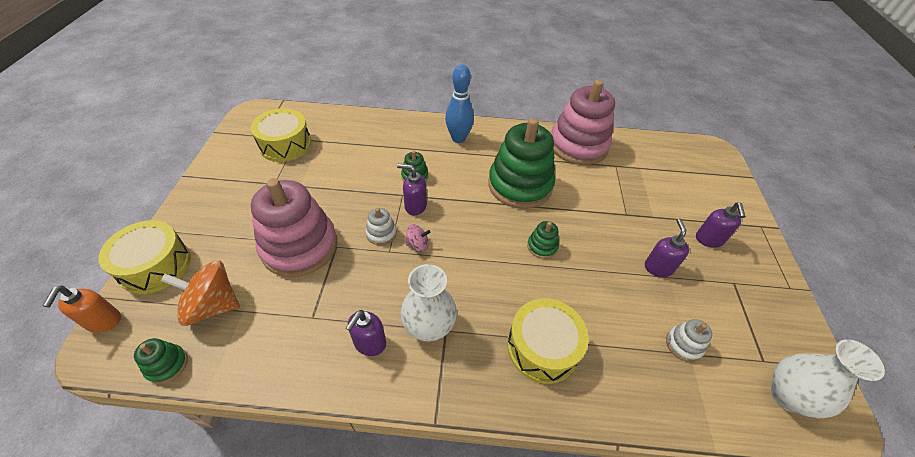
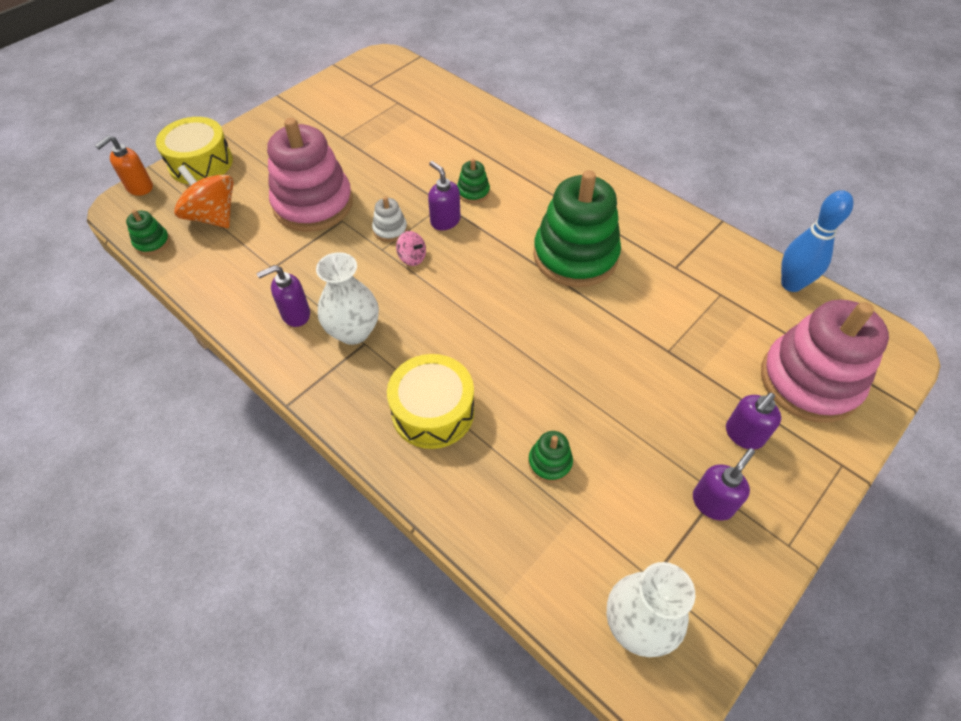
camera: 40 degrees right, 5 degrees up
(285, 144) = (382, 103): yellow drum -> none
(458, 138) = (559, 174): blue bowling pin -> blue bowling pin (791, 284)
(542, 246) = (531, 327): green stacking toy -> green stacking toy (550, 462)
(578, 146) = (697, 248): pink stacking toy -> pink stacking toy (809, 381)
(658, 267) = (639, 422): purple soap dispenser -> purple soap dispenser (712, 502)
(683, 345) = (577, 503): white stacking toy -> none

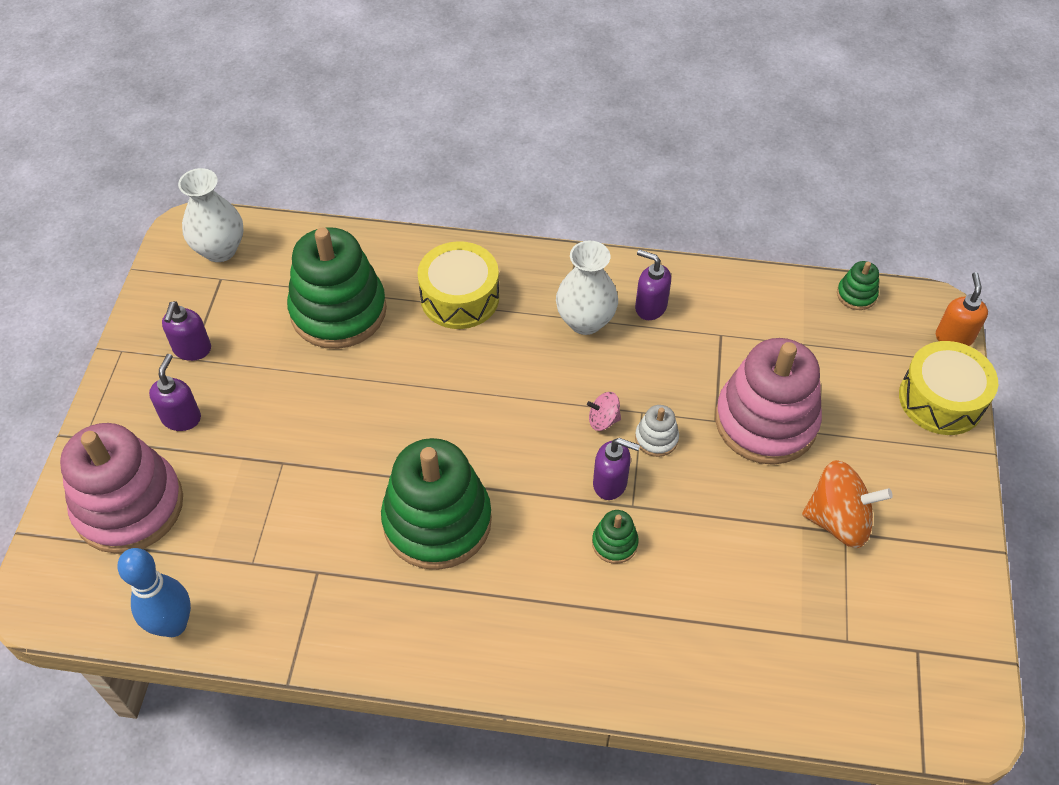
camera: 145 degrees right, 0 degrees up
(213, 216) = (841, 350): orange spinning top -> orange spinning top (838, 520)
(295, 314) = (650, 307): purple soap dispenser -> purple soap dispenser turned 90 degrees counterclockwise
(550, 462) = (338, 311): green stacking toy -> green stacking toy, size x2.39

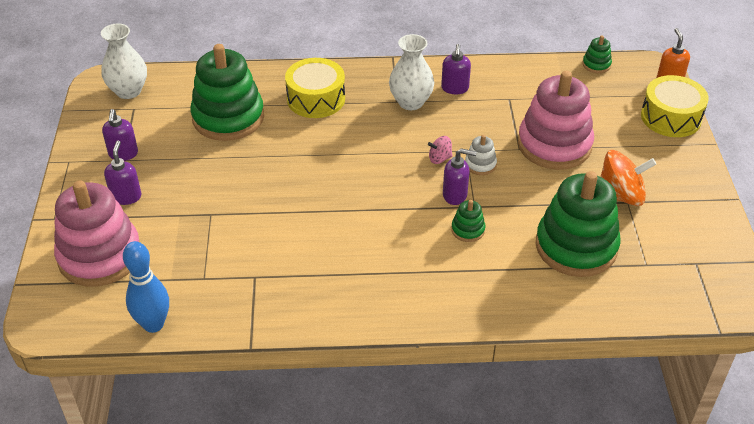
camera: 10 degrees left, 10 degrees down
(437, 521) = (335, 234): green stacking toy -> green stacking toy (576, 246)
(650, 307) = (455, 88): purple soap dispenser -> purple soap dispenser turned 105 degrees counterclockwise

